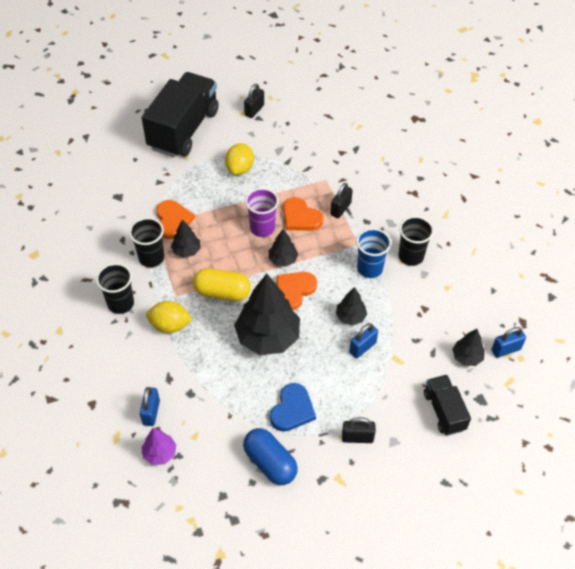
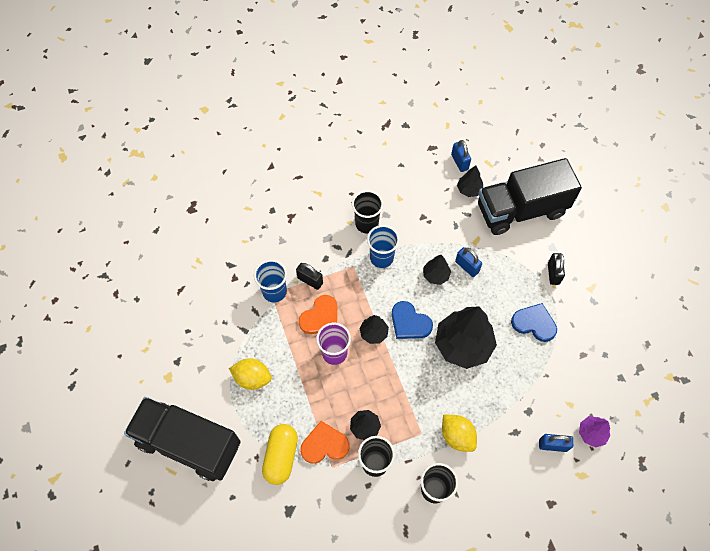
camera: 90 degrees left, 10 degrees up
(170, 325) = (457, 436): yellow lemon -> yellow lemon turned 45 degrees counterclockwise
(222, 292) = (415, 388): yellow capsule -> yellow capsule (281, 456)
(254, 110) = (164, 366): black padlock -> none
(270, 463) = (585, 340): blue capsule -> none
(294, 290) = (409, 322): orange heart -> blue heart
(327, 182) = (274, 292): none -> blue cup
(444, 411) = (521, 210): black truck -> black truck, size x1.94

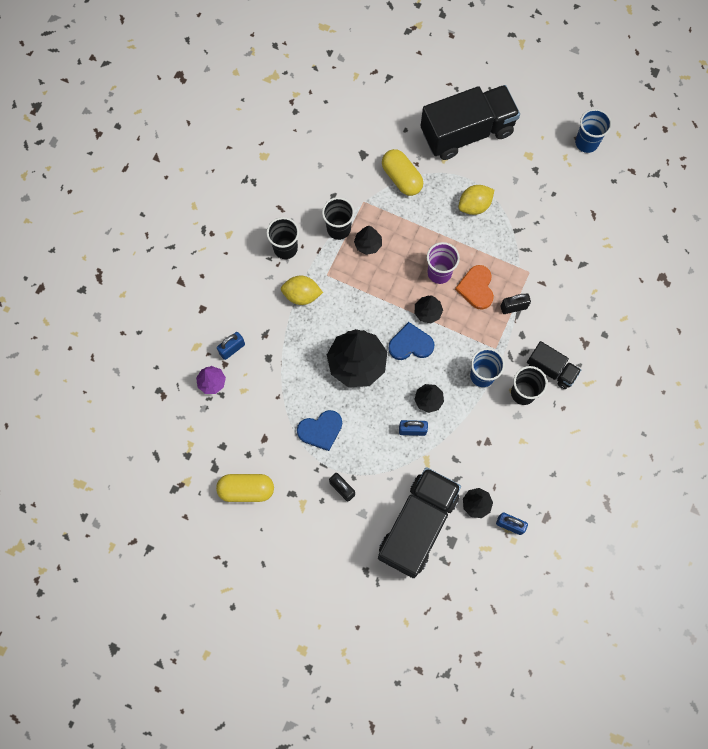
camera: 135 degrees right, 10 degrees up
(274, 292) = (528, 275): blue cup -> blue cup (586, 142)
(324, 445) = (382, 210): orange heart -> none
(331, 221) = (551, 369): none -> black truck
(626, 332) = (246, 490): none -> yellow capsule

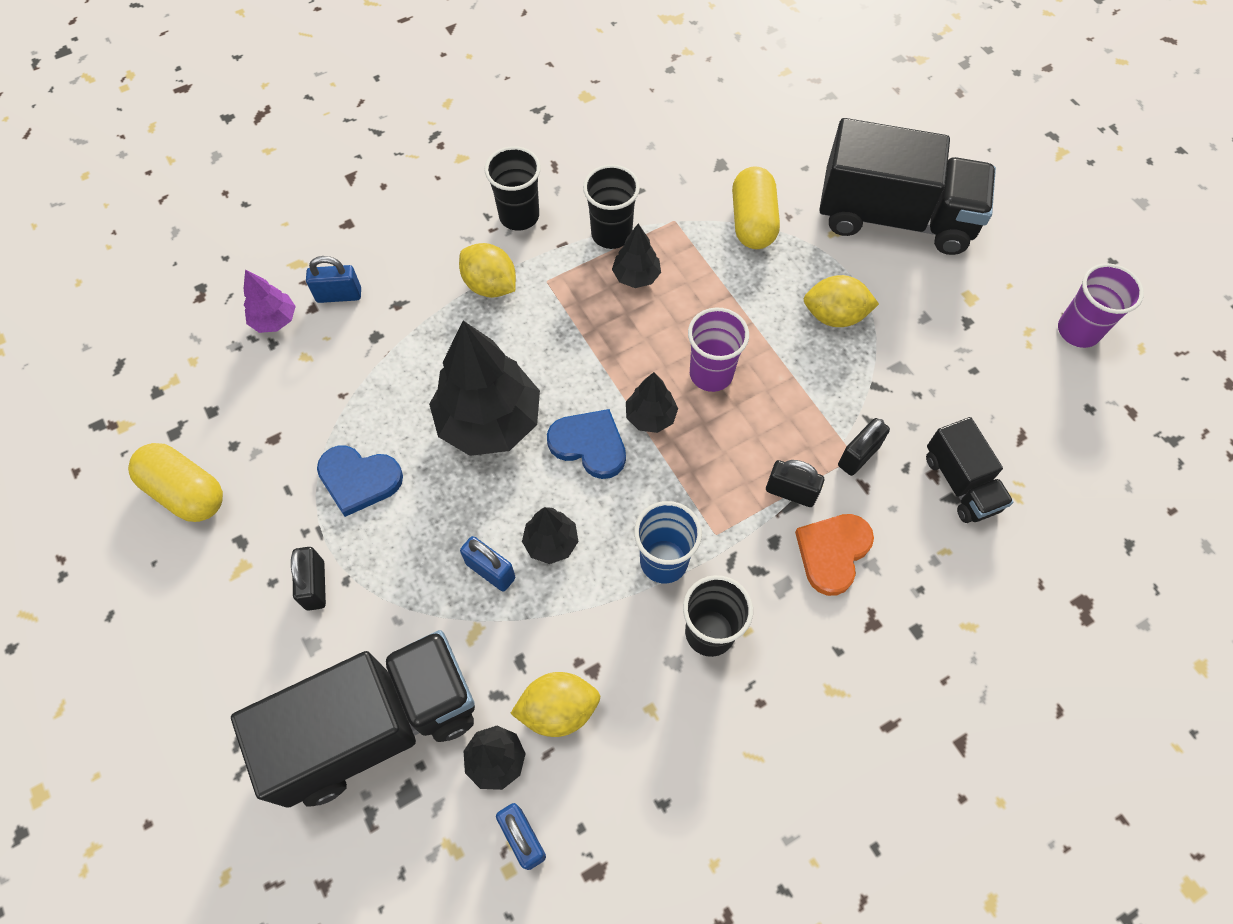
camera: 35 degrees right, 10 degrees down
(476, 288) = (752, 429): orange heart -> orange heart (832, 552)
(485, 467) = (558, 710): none -> yellow lemon
(531, 270) = (858, 456): none -> black padlock
(551, 369) = (784, 626): black truck -> black truck (961, 483)
(586, 142) = (1078, 331): blue cup -> purple cup

